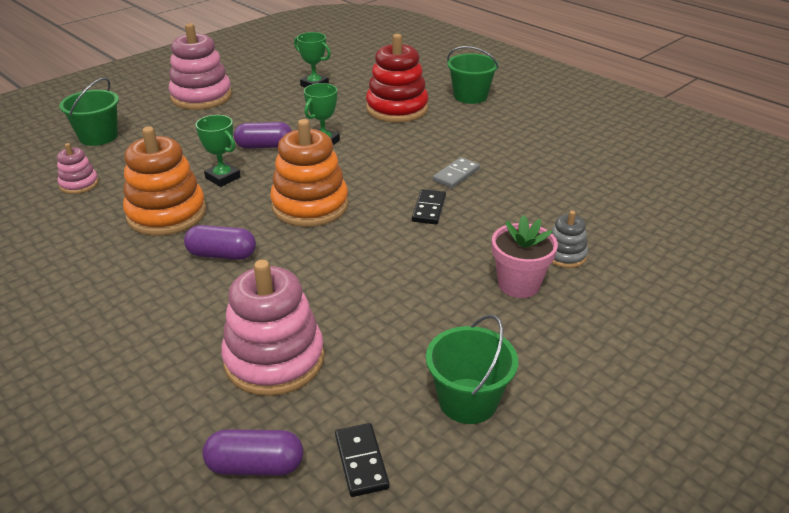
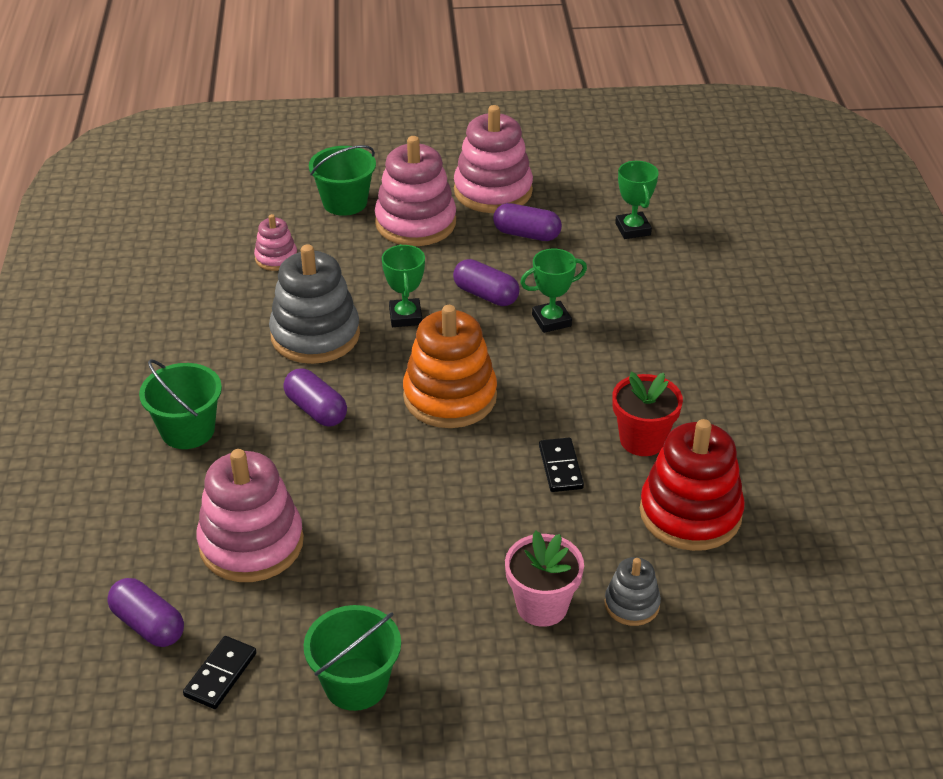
camera: 40 degrees right, 5 degrees up
(167, 129) = (415, 223): none -> pink stacking toy
(167, 214) = (315, 335): orange stacking toy -> grey stacking toy
(252, 109) = (526, 234): none -> purple capsule
(397, 109) = (687, 312): red stacking toy -> red stacking toy (690, 513)
(429, 209) = (561, 467): black domino -> black domino turned 60 degrees counterclockwise
(456, 175) = (642, 440): grey domino -> red flower pot
(470, 96) = (802, 335): green bucket -> green bucket (188, 430)

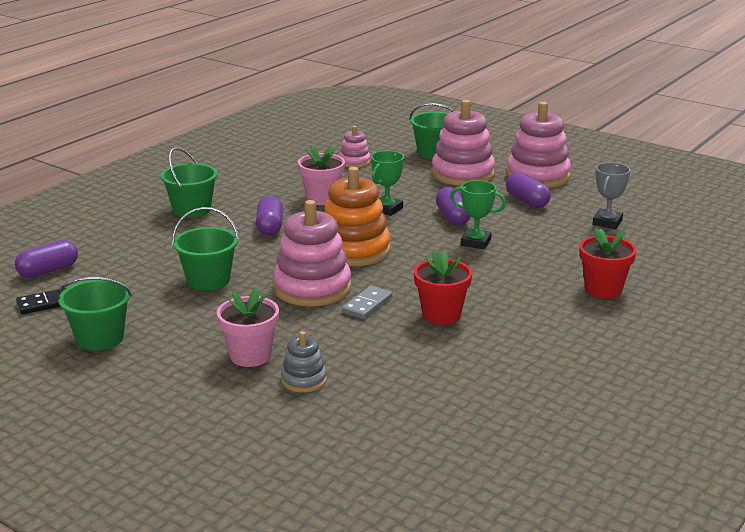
camera: 40 degrees right, 15 degrees down
(148, 625) = (48, 271): purple capsule -> purple capsule turned 60 degrees clockwise
(251, 543) = (146, 263): pink stacking toy -> pink stacking toy (312, 288)
(315, 335) = (322, 198): grey stacking toy -> pink flower pot
(357, 528) = (208, 280): none -> green bucket
(561, 467) = (367, 305): black domino -> grey domino
(633, 229) = (607, 222): green trophy -> grey trophy
(690, 513) = (414, 359): red stacking toy -> none
(733, 325) = (603, 289): none -> red flower pot

